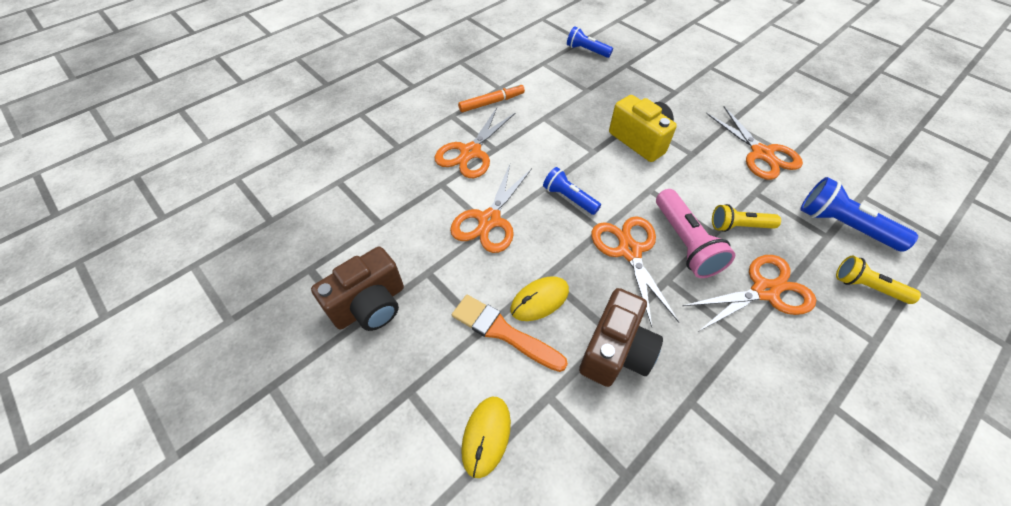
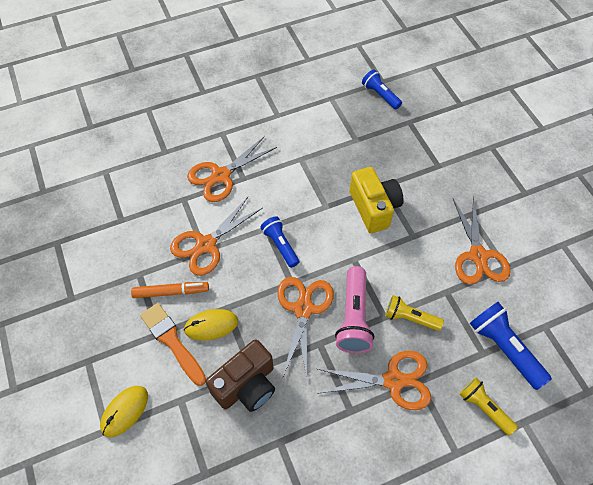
camera: 20 degrees right, 5 degrees up
(370, 305) = (87, 287): brown camera -> none
(491, 102) = (263, 129): orange marker -> orange marker (171, 292)

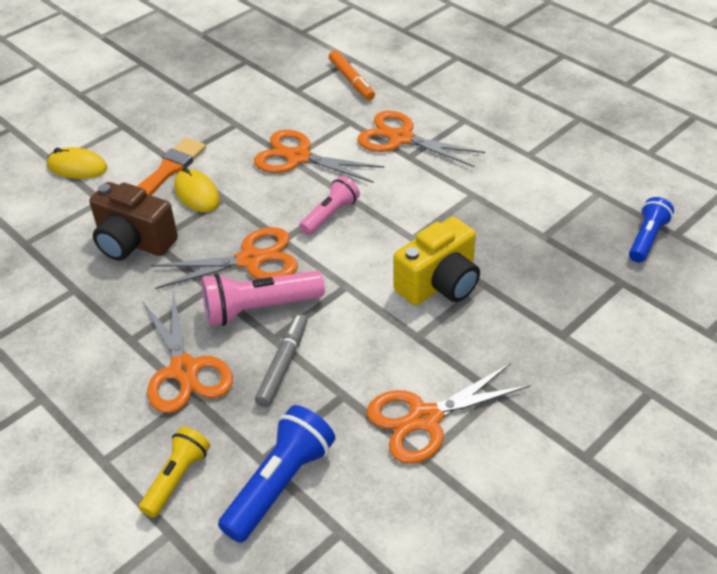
camera: 70 degrees right, 15 degrees down
(171, 292) = (225, 152): orange marker -> orange marker (351, 80)
(280, 245) = (330, 215): blue flashlight -> pink flashlight
(410, 318) = (283, 364): yellow flashlight -> grey marker

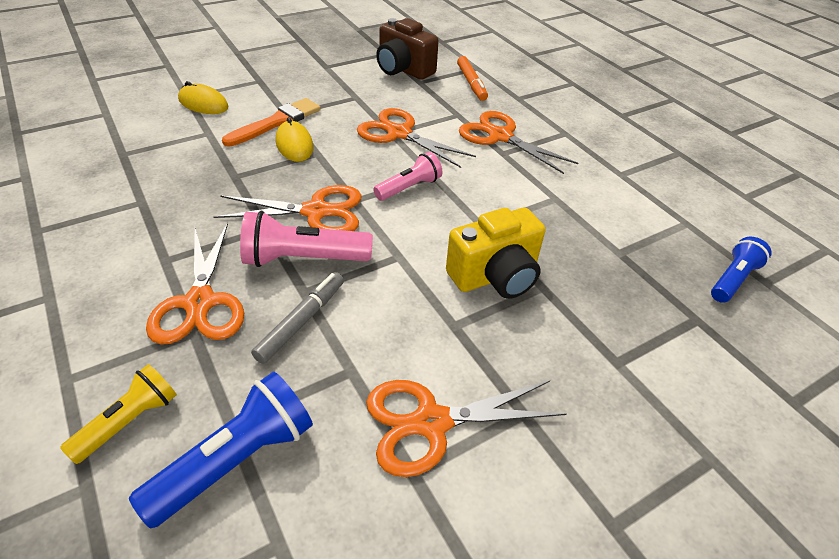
camera: 10 degrees right, 0 degrees up
(134, 242) = (217, 173): brown camera -> brown camera (403, 70)

